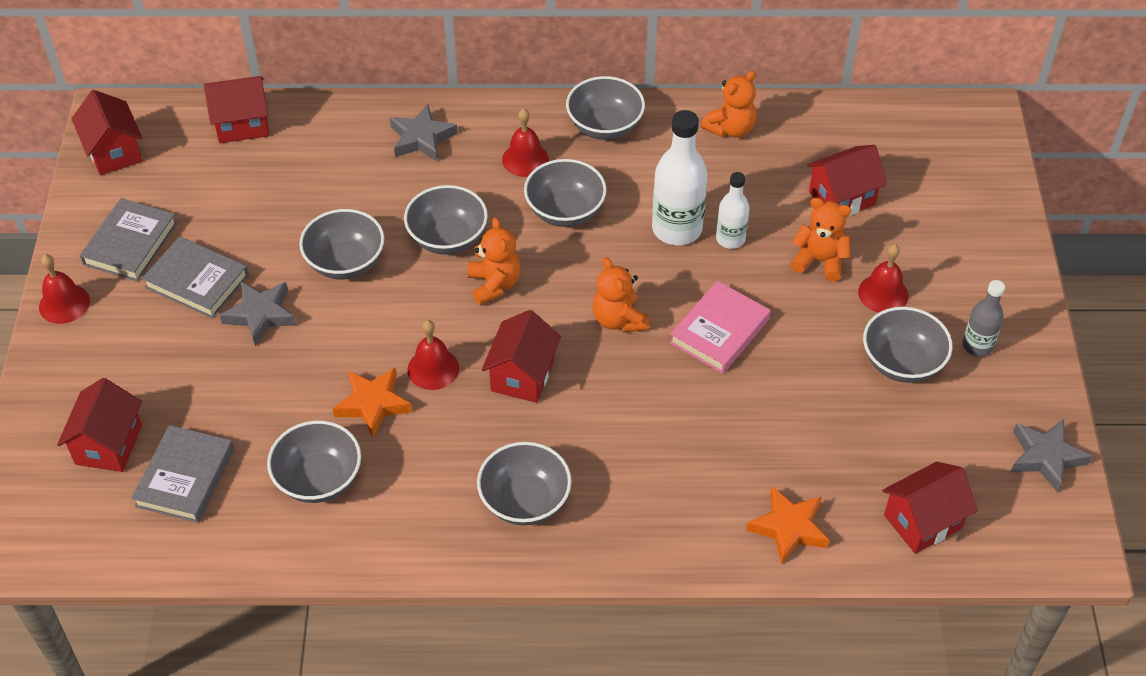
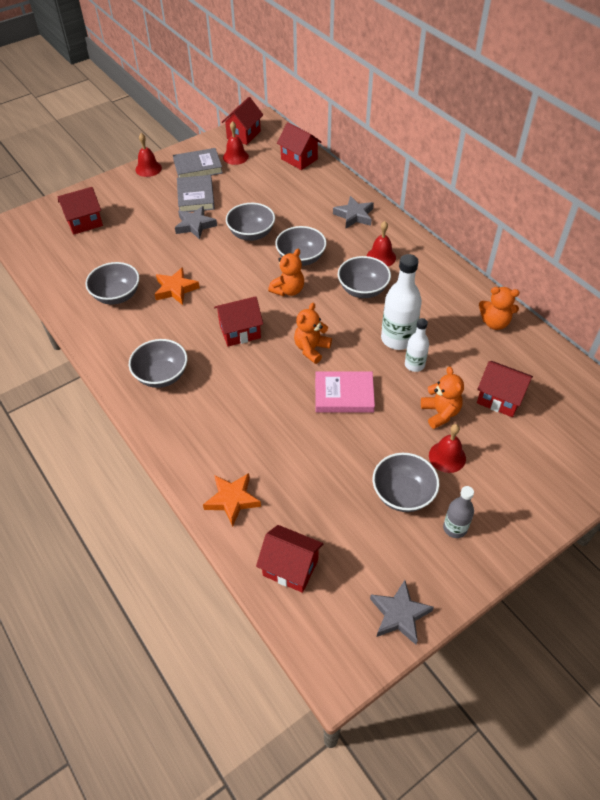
camera: 55 degrees right, 0 degrees up
(185, 477) = (84, 254): grey book -> none
(433, 368) = (215, 297): red bell -> red bell (235, 157)
(605, 126) = (437, 273): grey bowl -> none

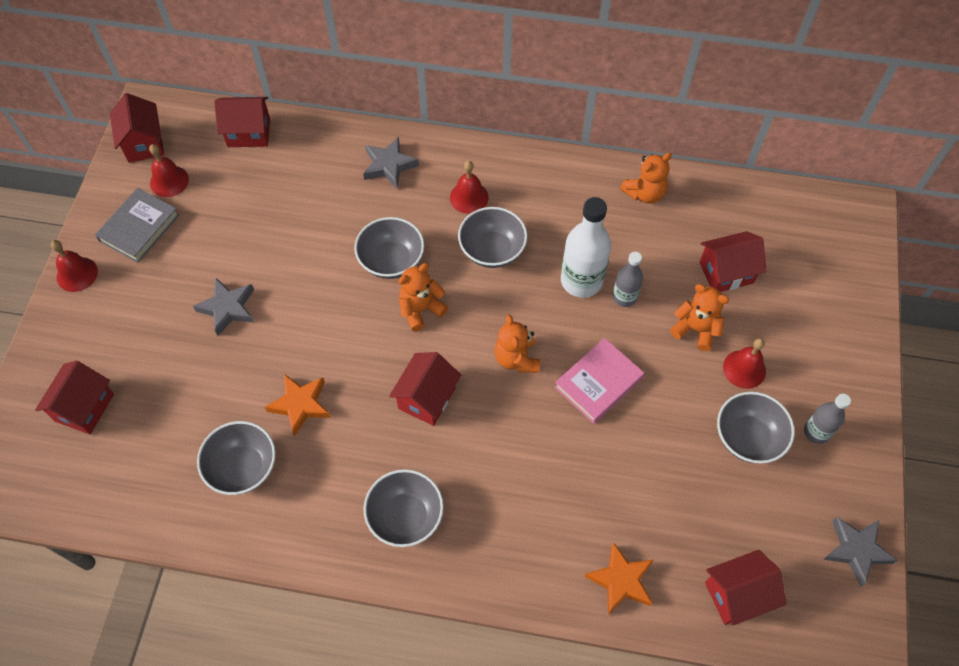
camera: 45 degrees left, 10 degrees up
(196, 197) = (184, 270): grey book -> none
(251, 234) = (305, 271): grey bowl -> none
(288, 290) = (421, 309): orange teddy bear -> orange teddy bear turned 120 degrees counterclockwise
(414, 365) = (624, 297): white bottle -> grey bottle

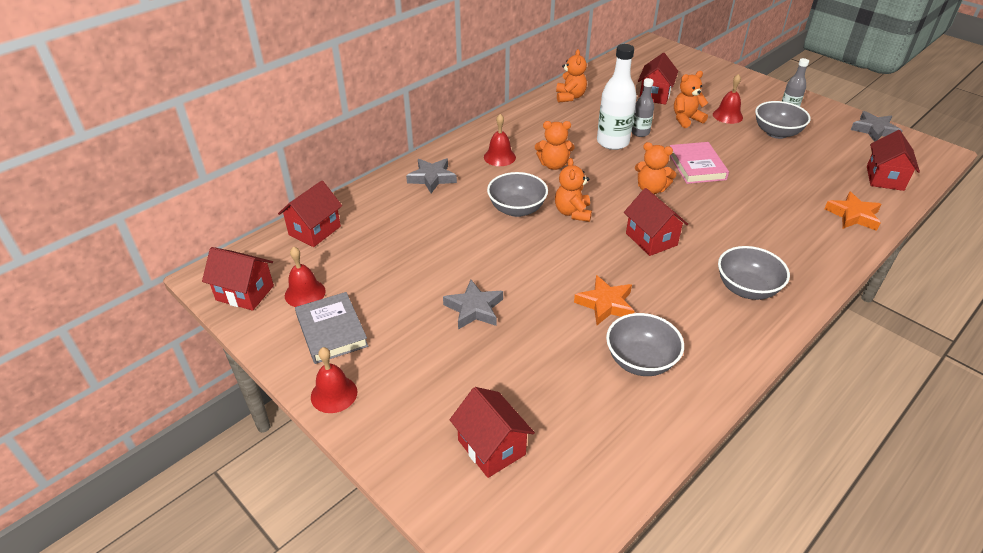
camera: 55 degrees left, 20 degrees down
(492, 250) = (553, 165): grey bowl -> orange teddy bear

